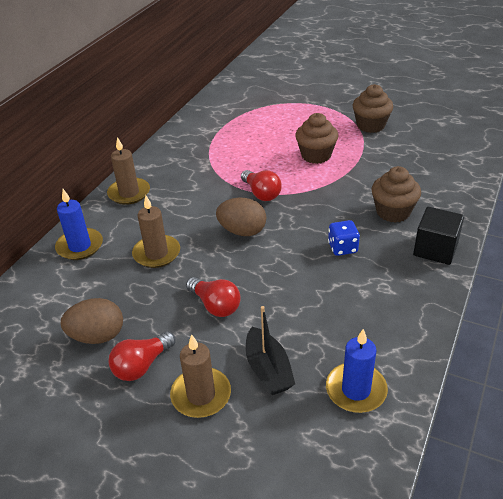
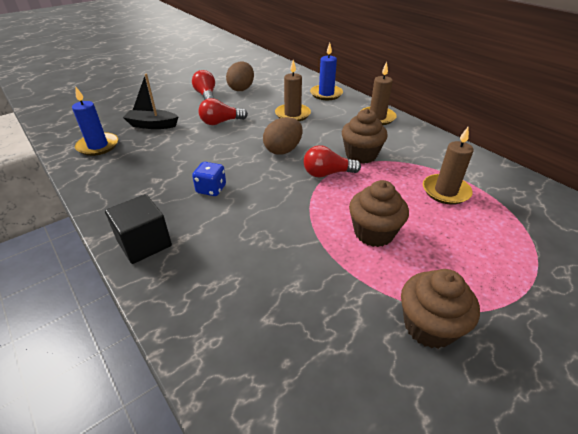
camera: 115 degrees right, 0 degrees up
(201, 395) = (166, 105): brown candle -> brown candle (445, 191)
(393, 212) = (223, 243): brown cupcake -> brown cupcake (361, 155)

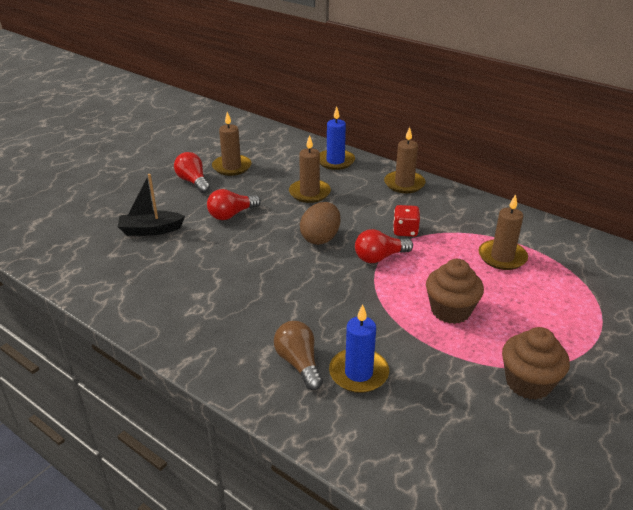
camera: 15 degrees left, 5 degrees down
(98, 146) = (101, 266): blue candle -> blue candle (358, 373)
(144, 243) = (229, 363): black cube -> none
(205, 256) = (299, 363): none -> brown light bulb
(211, 189) = (266, 295): blue dice -> none
(241, 89) = (232, 167): brown egg -> brown candle
(361, 155) = (405, 231): brown cupcake -> red dice

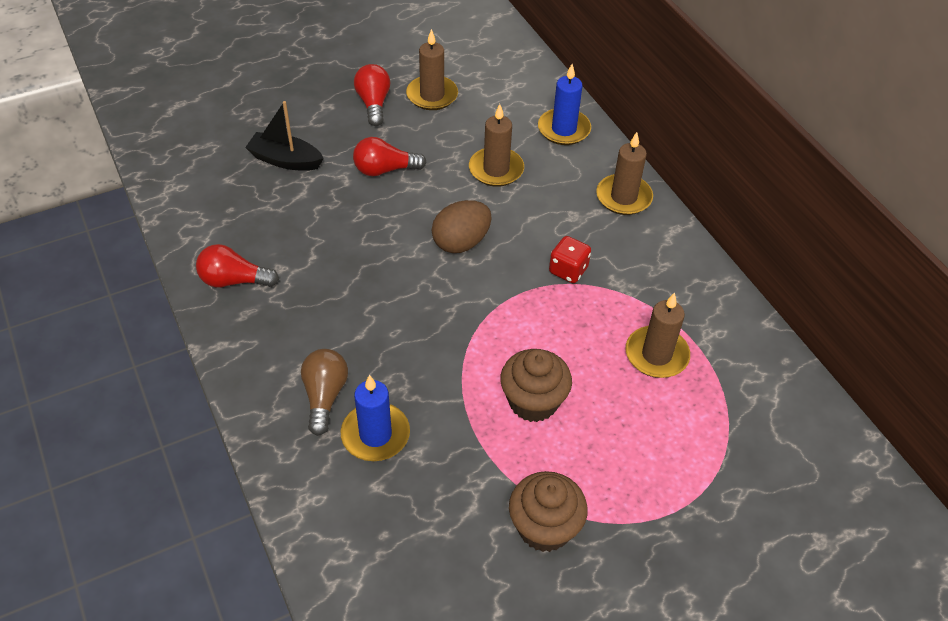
camera: 25 degrees right, 15 degrees up
(379, 257) = (508, 296): red light bulb -> red light bulb (234, 280)

